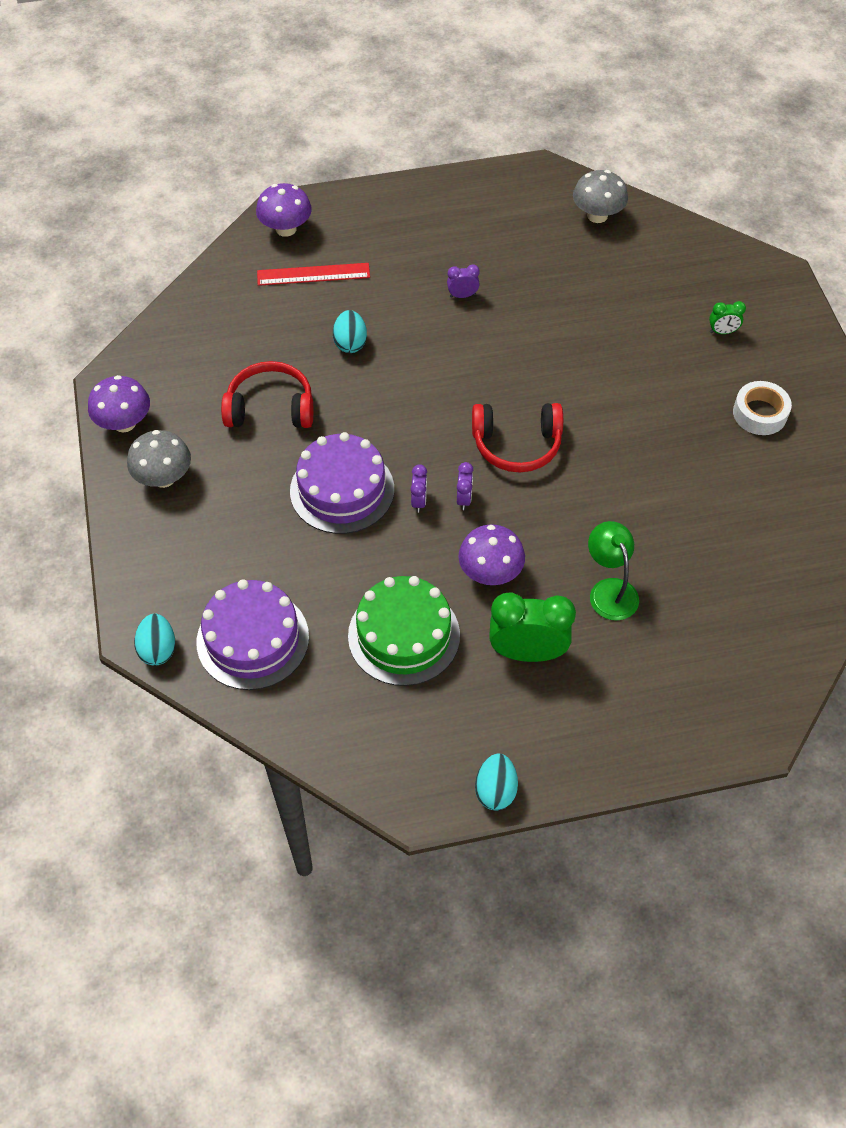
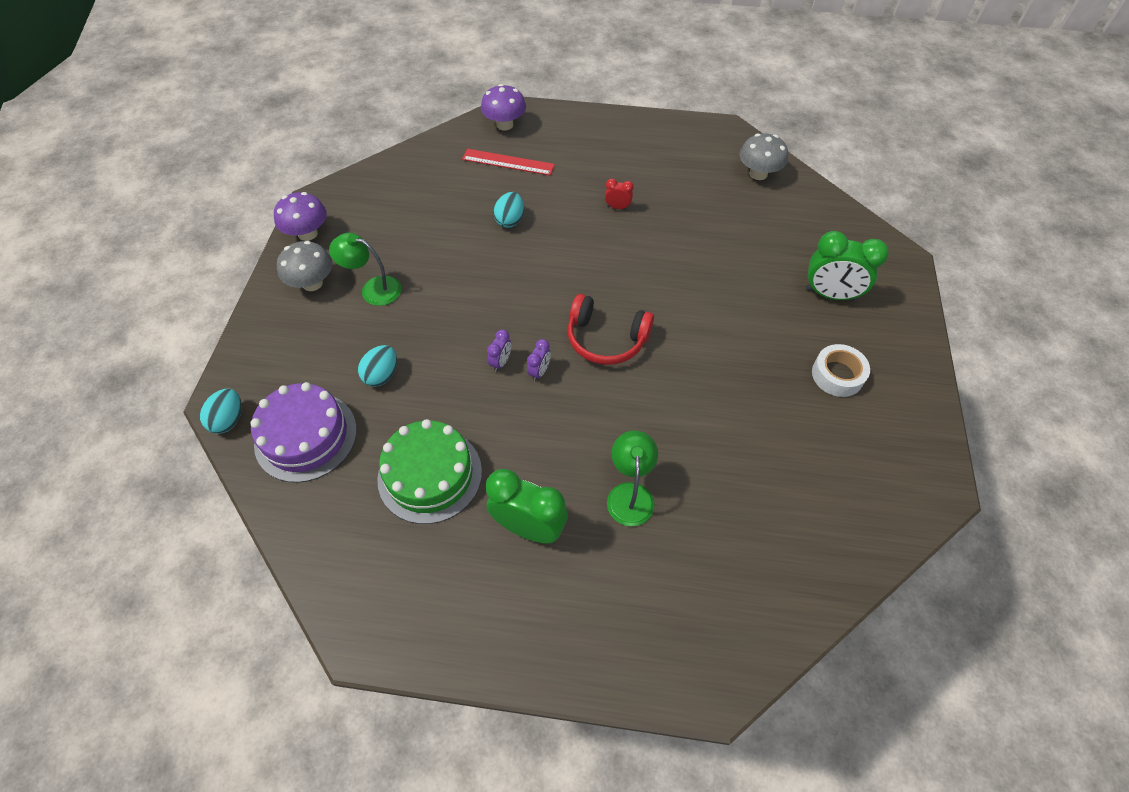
camera: 20 degrees right, 0 degrees up
(237, 463) = (373, 289): none -> green lamp
(270, 408) = (422, 253): red headphones -> none
(342, 490) = (443, 334): purple cake -> none
(462, 295) = (617, 207): purple clock -> red clock
(490, 572) = (531, 443): purple mushroom -> none
(495, 790) = (437, 653): turquoise egg -> turquoise egg (381, 375)
(722, 332) = (830, 294): green clock -> green clock, size x2.11

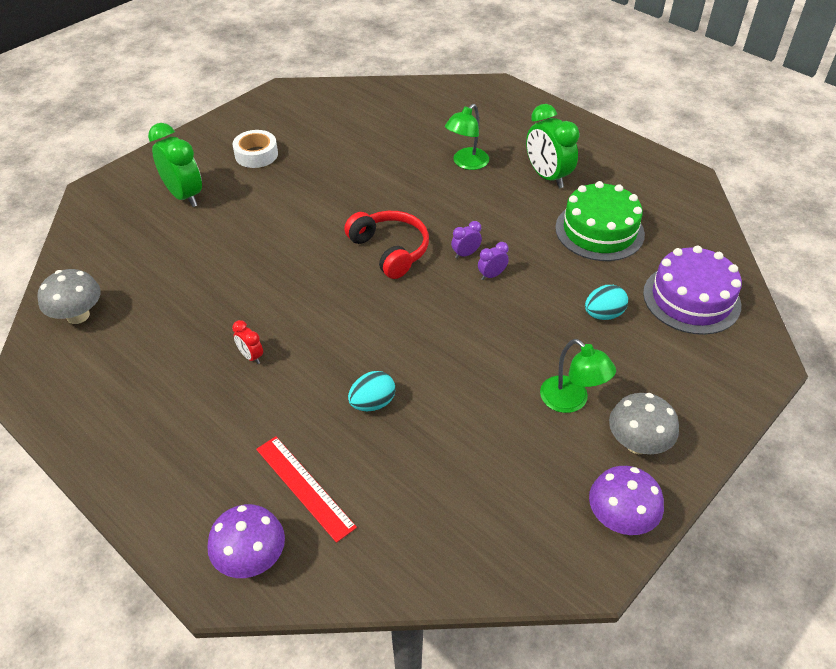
camera: 145 degrees left, 10 degrees down
(229, 420) = (761, 343): turquoise egg -> none

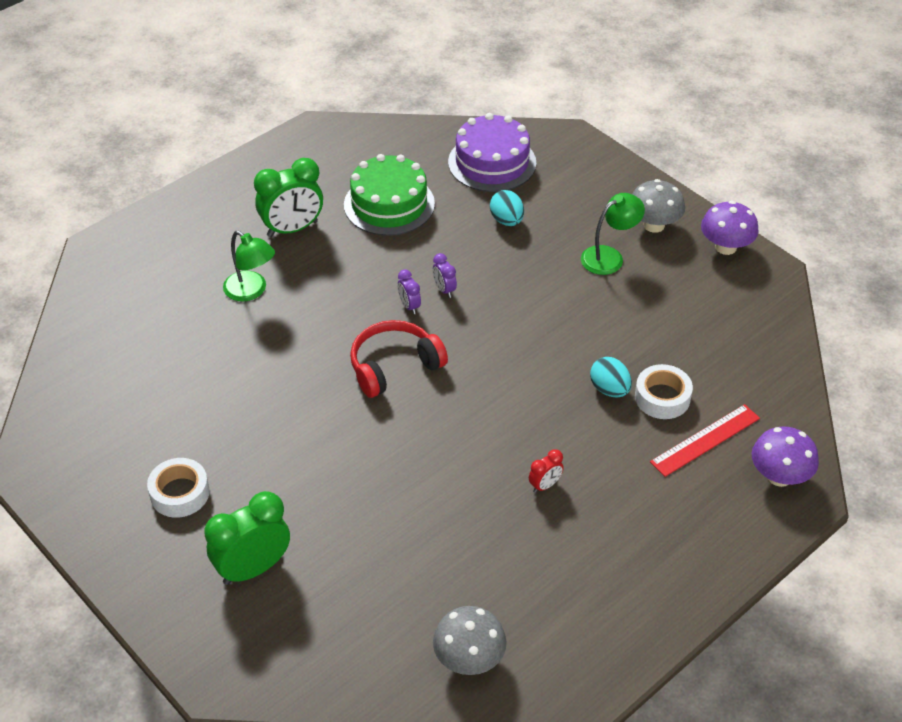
camera: 85 degrees left, 0 degrees up
(364, 448) = (662, 397): none -> white tape

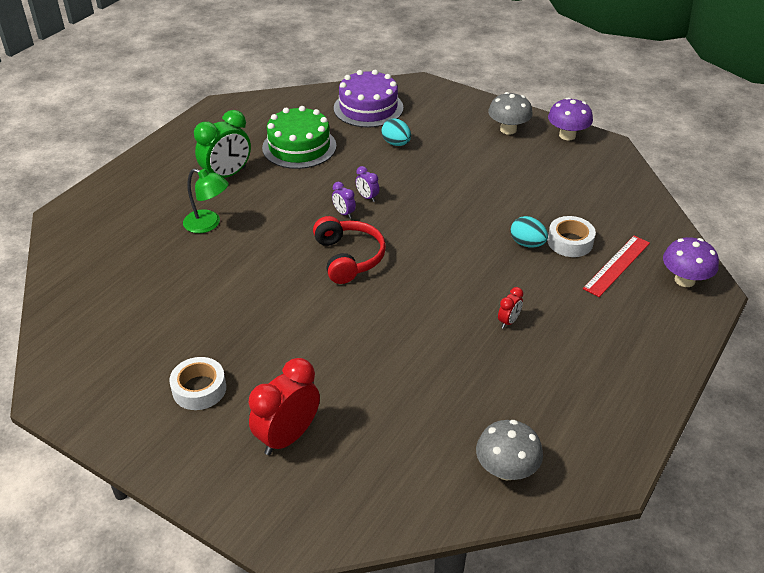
camera: 15 degrees left, 5 degrees down
(253, 568) = (288, 437): green clock -> red clock
(394, 366) = (349, 258): red headphones -> red headphones turned 120 degrees clockwise
(609, 256) = (485, 155): green lamp -> none

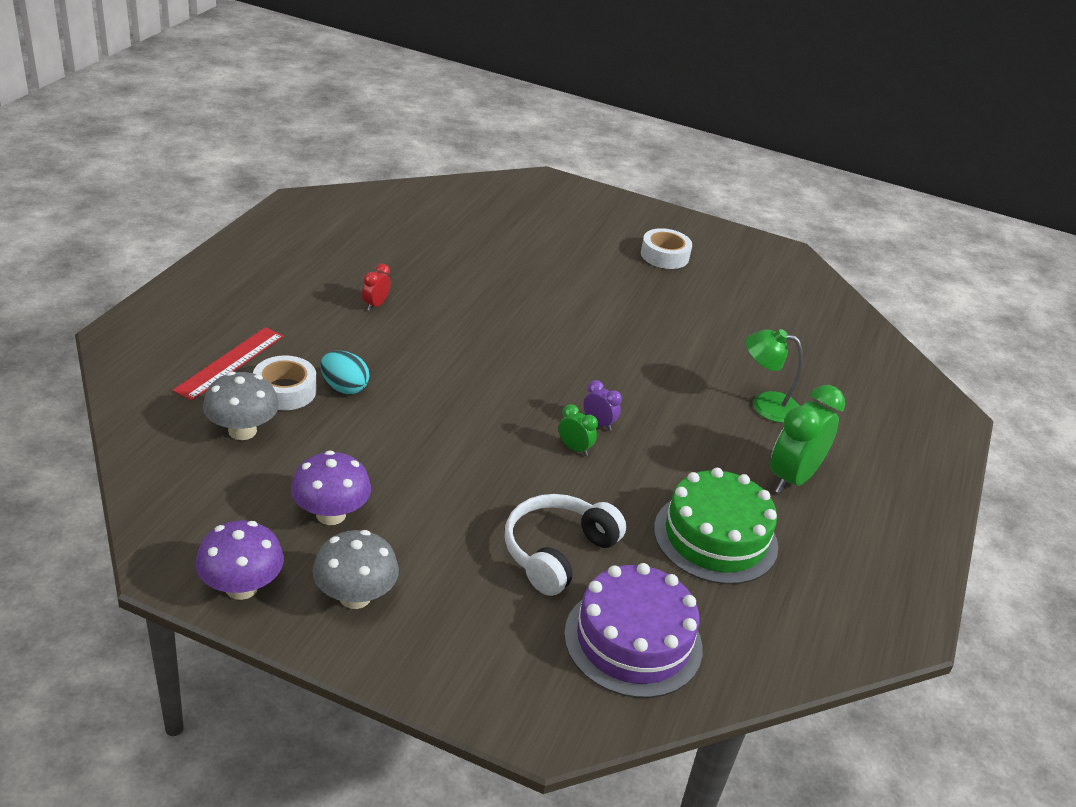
camera: 165 degrees right, 5 degrees down
(288, 437) = (571, 227): red clock -> none
(349, 258) = (571, 367): red headphones -> none
(367, 197) = (574, 449): purple clock -> green clock
(396, 143) = (557, 552): turquoise egg -> white headphones
(506, 470) = (384, 207): grey mushroom -> grey mushroom (242, 431)
(684, 280) = (147, 347): purple mushroom -> purple mushroom (331, 514)

